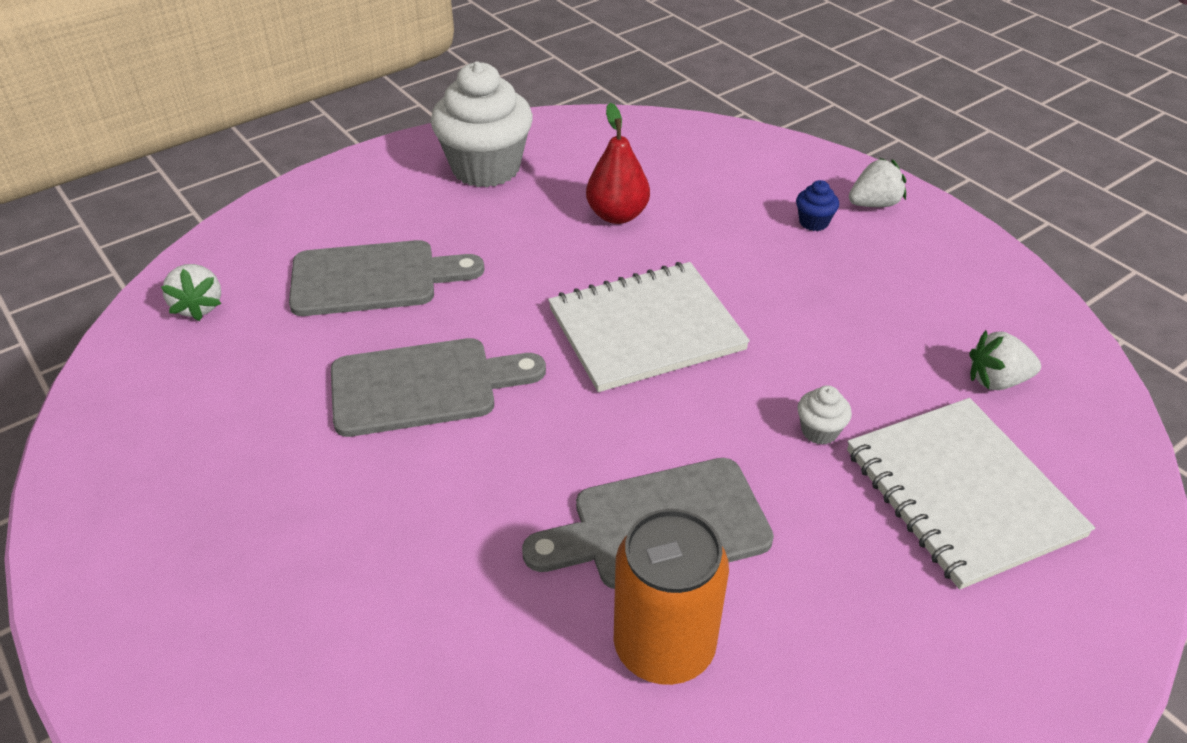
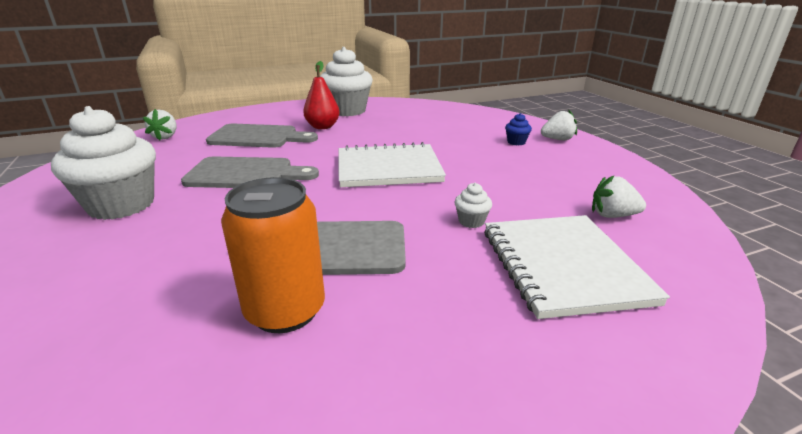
camera: 15 degrees right, 15 degrees down
(277, 501) = (121, 205): none -> white cupcake
(617, 215) = (403, 130): red pear -> red pear (322, 127)

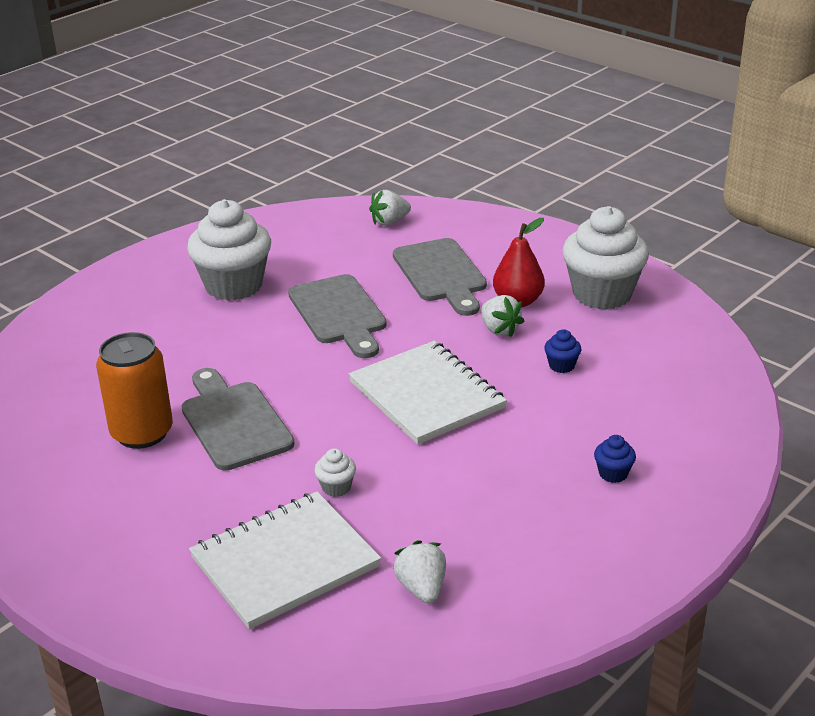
camera: 65 degrees right, 5 degrees up
(402, 131) = (561, 365): none -> blue cupcake
(557, 139) = (665, 512): white strawberry -> white strawberry (499, 330)

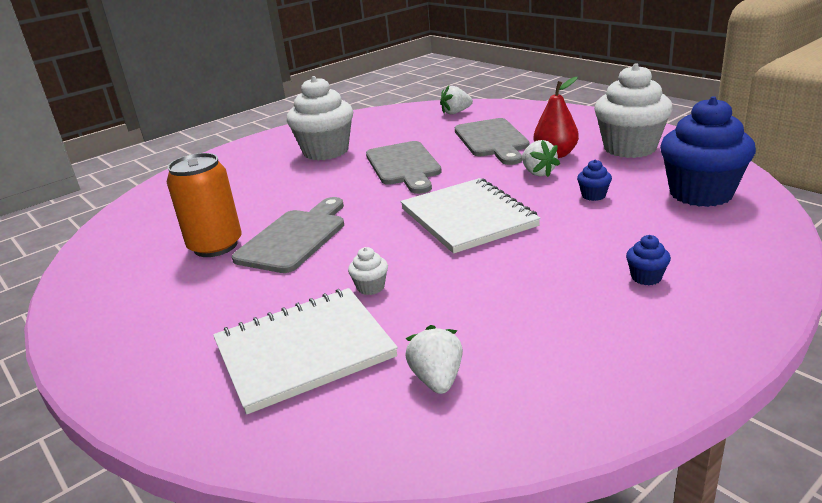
camera: 10 degrees right, 5 degrees down
(233, 422) = (295, 238): grey cutting board -> grey cutting board turned 45 degrees clockwise
(674, 365) = (701, 193): none -> blue cupcake

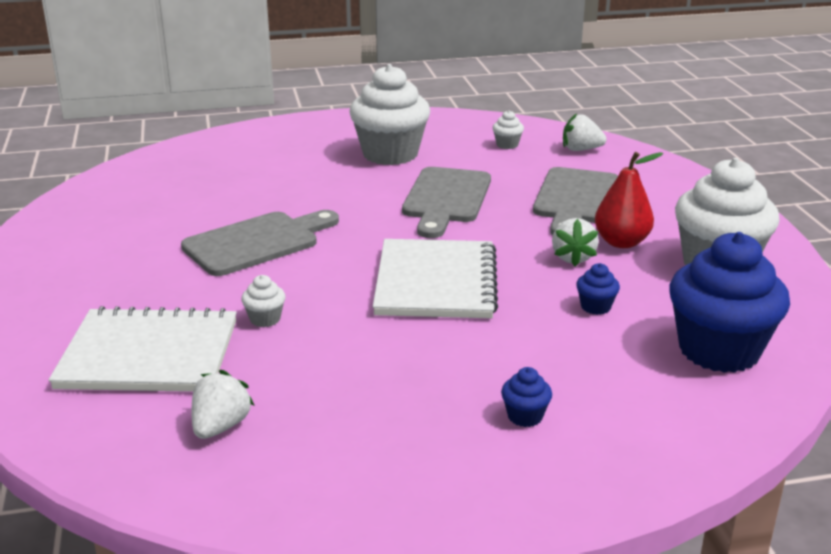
camera: 25 degrees right, 0 degrees up
(215, 246) = (185, 225): orange can -> none
(403, 123) = (507, 145): none -> white cupcake

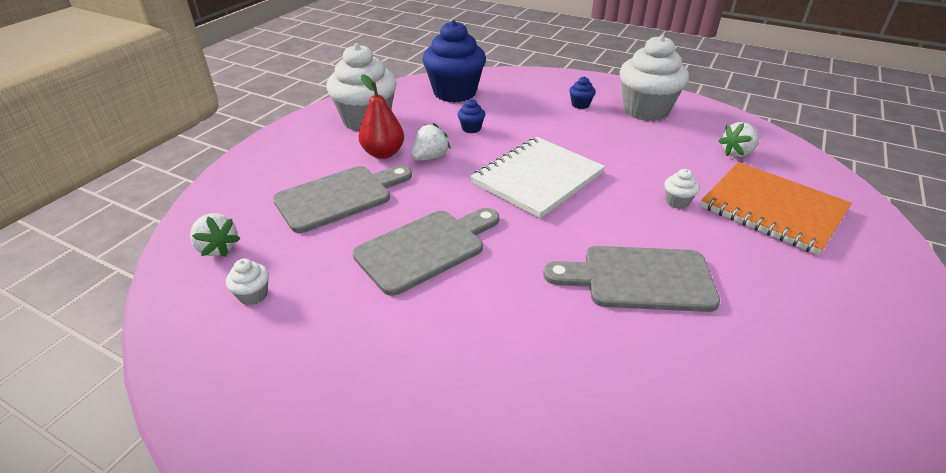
camera: 140 degrees left, 10 degrees up
(149, 354) = (772, 209): white notebook -> orange notebook
(390, 154) = (378, 353): white cupcake -> white cupcake (646, 110)

